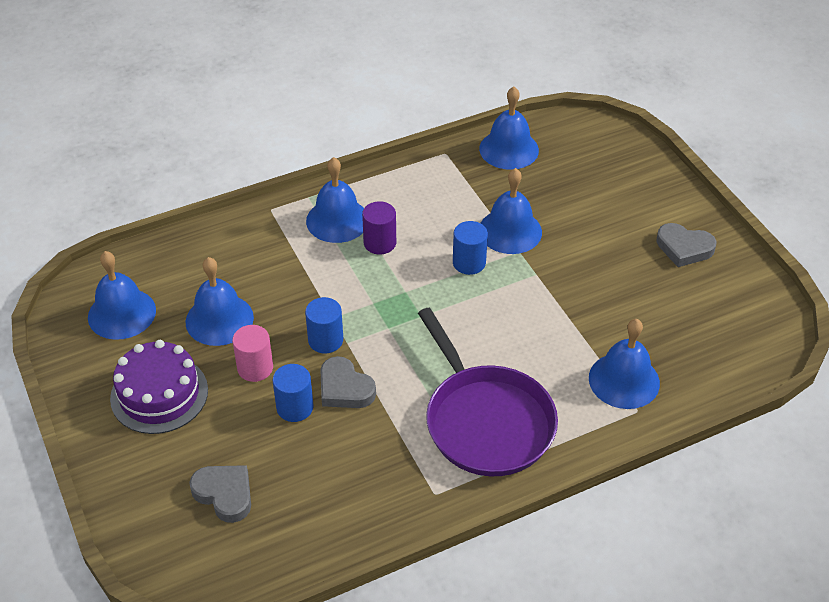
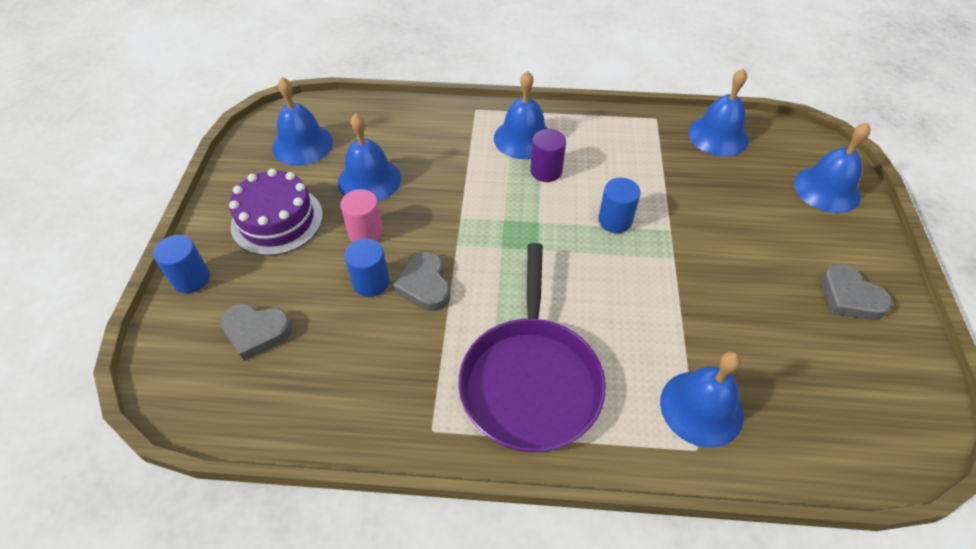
camera: 30 degrees right, 5 degrees up
(224, 494) = (256, 332): grey heart -> grey heart turned 120 degrees clockwise
(325, 340) = (440, 235): blue cylinder -> blue cylinder (191, 279)
(510, 231) = (673, 207): blue bell -> blue bell (827, 189)

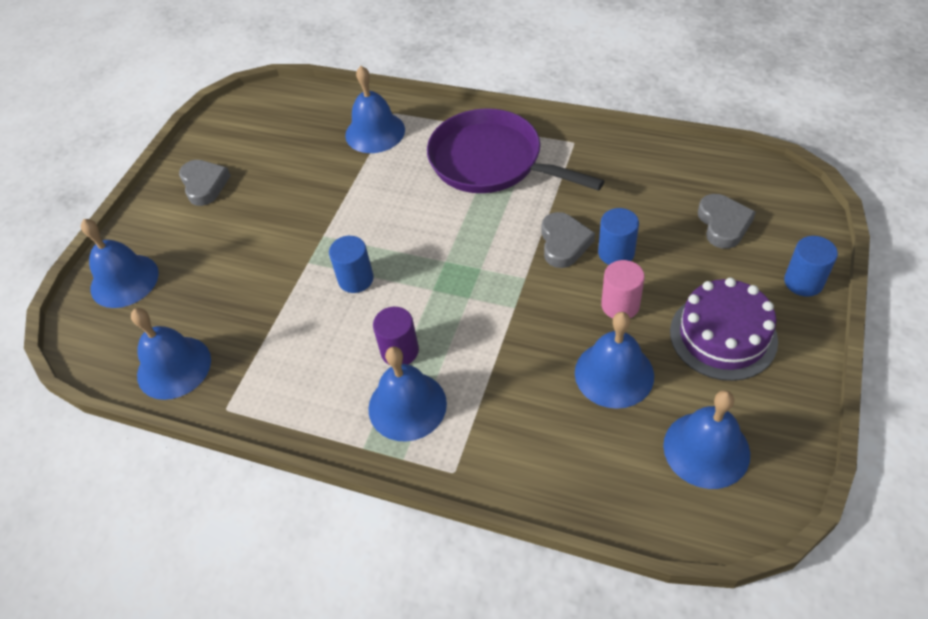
camera: 160 degrees left, 0 degrees up
(256, 332) = (723, 224): grey heart -> grey heart turned 60 degrees clockwise
(530, 381) = (491, 161): purple pan -> purple pan turned 75 degrees counterclockwise

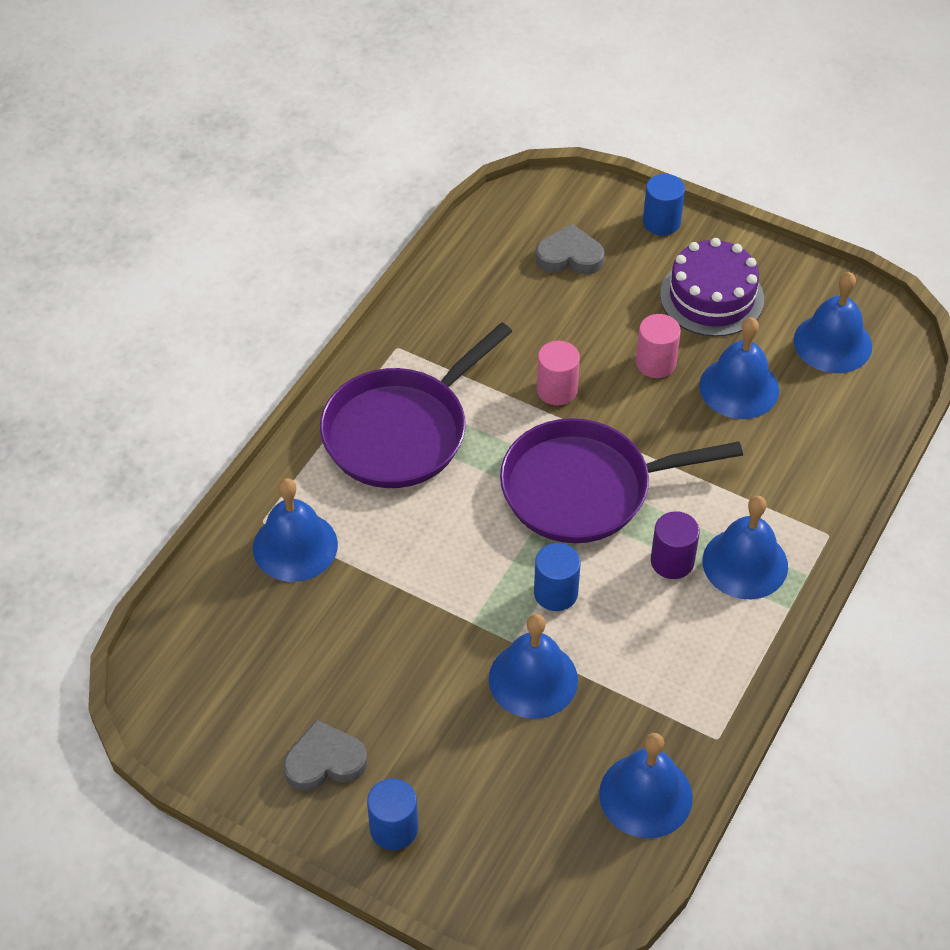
camera: 85 degrees left, 0 degrees up
(124, 280) = (484, 862): blue bell -> blue bell (533, 679)
(463, 279) = (584, 488): none -> purple pan
(564, 243) = (557, 390): grey heart -> pink cylinder
(616, 253) = (584, 350): blue cylinder -> blue cylinder (394, 828)

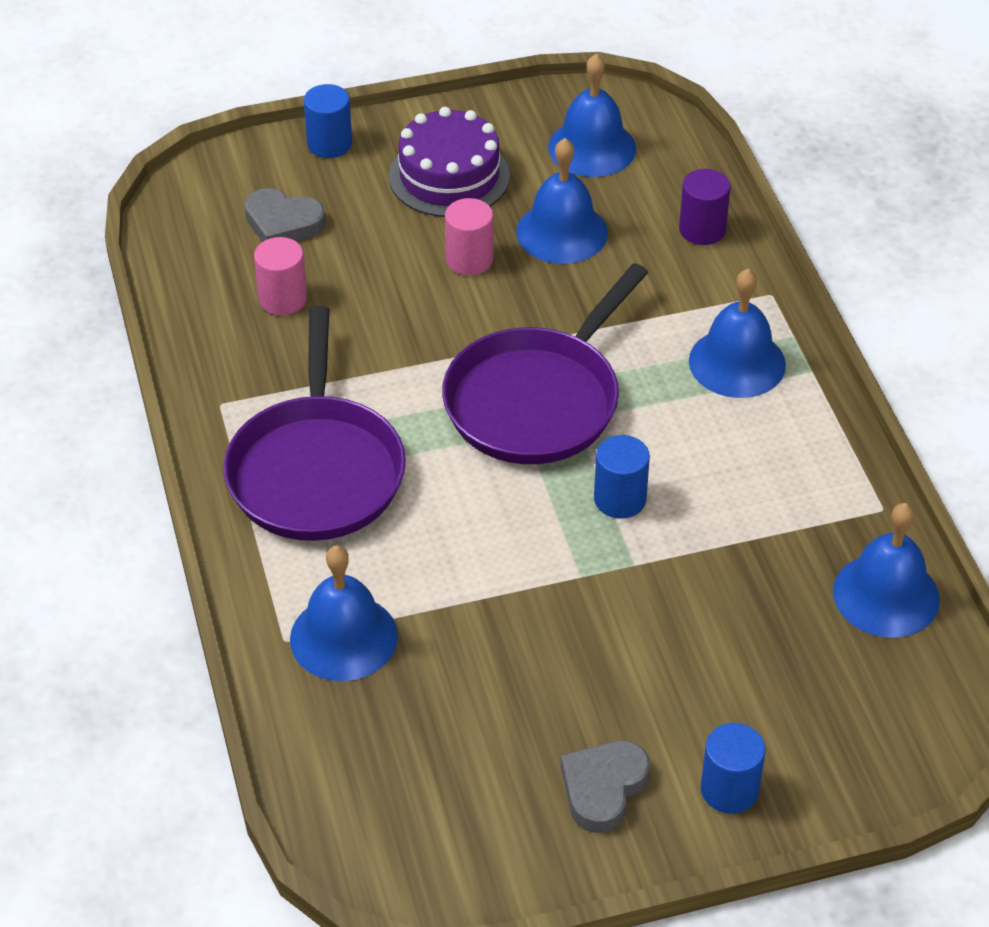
camera: 45 degrees left, 5 degrees down
(533, 679) = (688, 580): blue bell -> none
(557, 390) = (412, 339): pink cylinder -> pink cylinder (283, 299)
(569, 256) = (283, 223): grey heart -> grey heart turned 120 degrees counterclockwise
(672, 561) = (680, 404): purple cylinder -> purple cylinder (702, 230)

